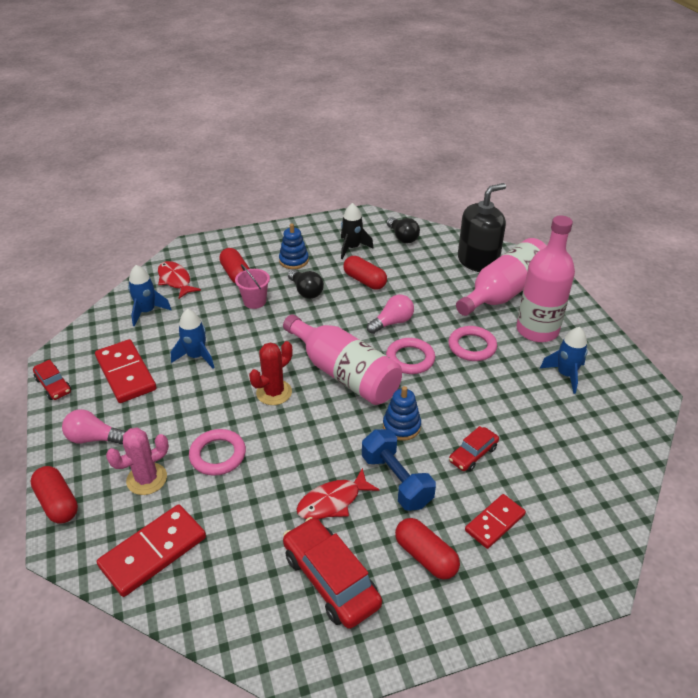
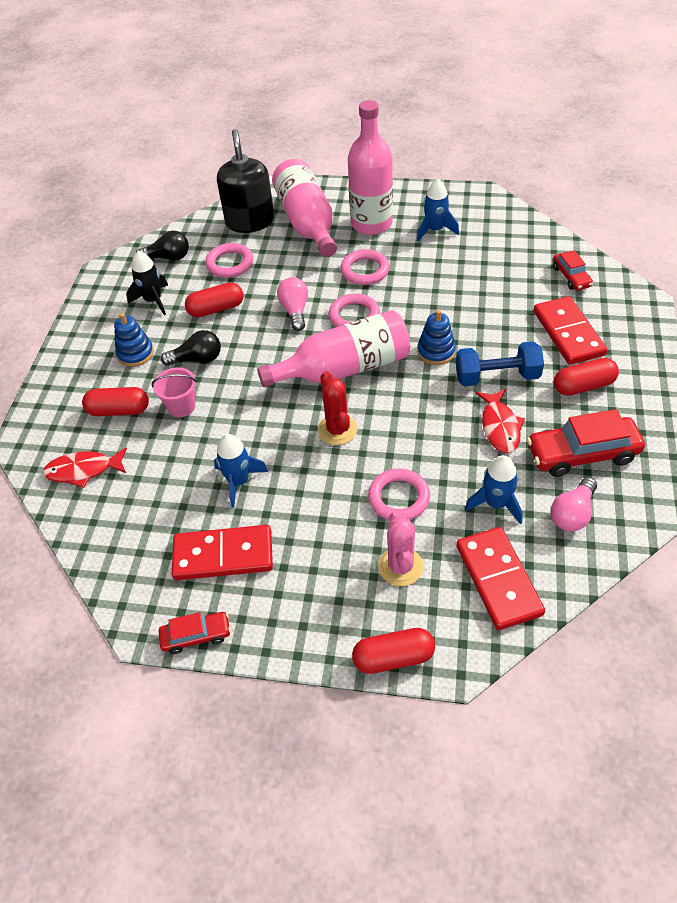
camera: 60 degrees left, 10 degrees up
(94, 438) = (313, 606): pink light bulb -> pink light bulb (572, 513)
(147, 311) = (123, 512): blue rocket -> blue rocket (496, 503)
(420, 269) = (230, 263): none -> pink ring
(473, 454) = (492, 319): red car -> red car (571, 277)
(494, 522) = (568, 333): red domino -> red domino, size x1.57

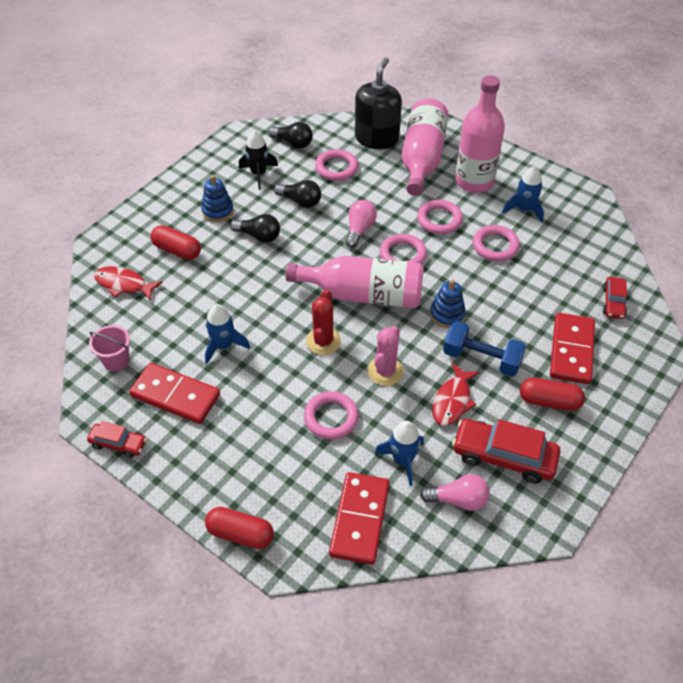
camera: 25 degrees right, 0 degrees up
(181, 406) = (222, 268): pink bucket -> pink bucket (116, 360)
(216, 309) = (300, 201): red capsule -> black light bulb
(400, 566) = (294, 470): pink cactus -> pink cactus (385, 371)
(433, 272) = (495, 246): none -> pink ring
(572, 513) = (458, 500): pink light bulb -> pink light bulb turned 150 degrees counterclockwise

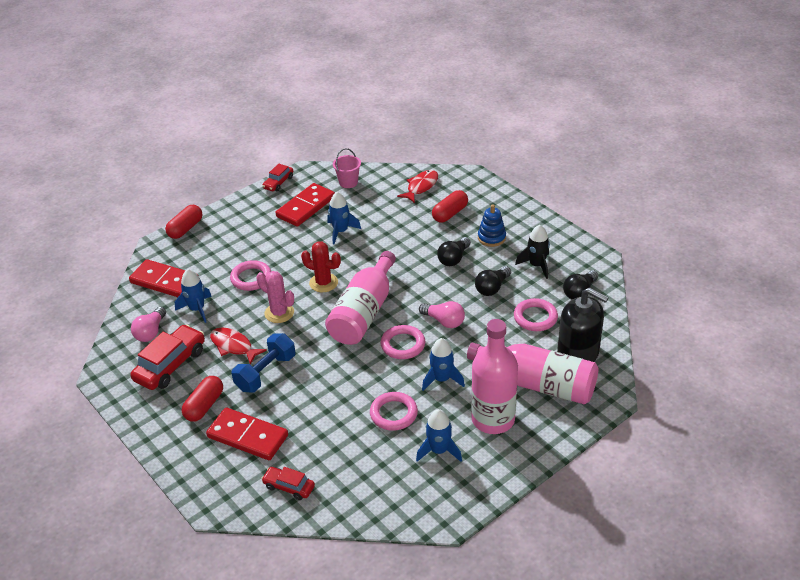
camera: 105 degrees right, 10 degrees down
(439, 220) = (442, 379): pink ring -> blue rocket
(447, 314) = (322, 361): blue stacking toy -> none

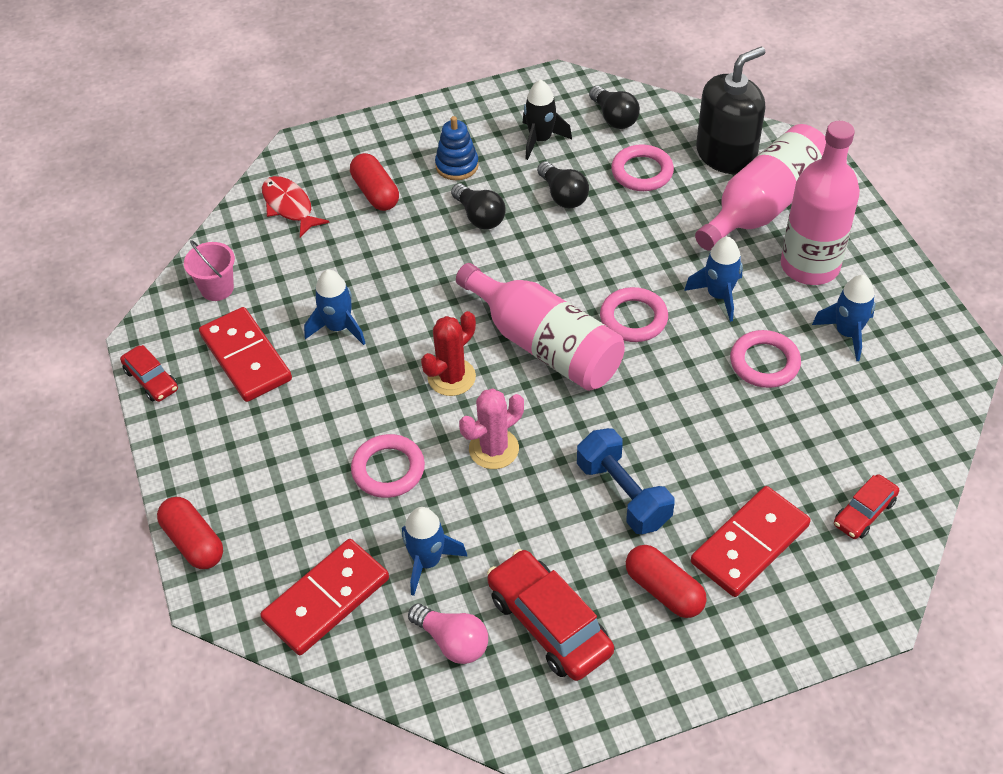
camera: 70 degrees left, 10 degrees up
(233, 346) = (543, 525): red fish -> none
(444, 321) = (606, 262): pink light bulb -> none

